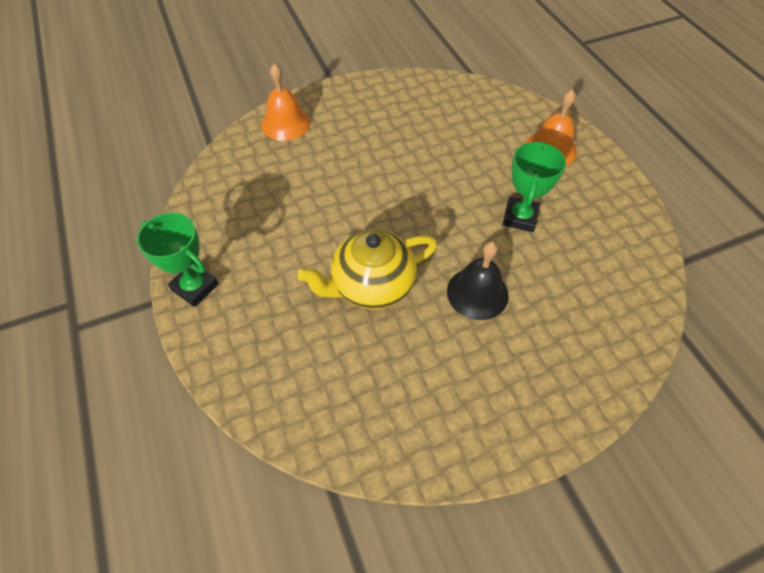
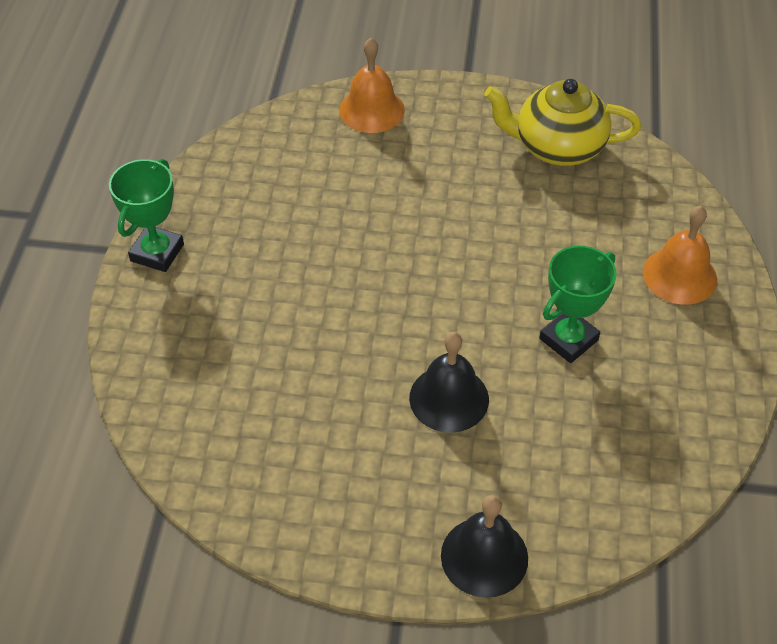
camera: 30 degrees right, 5 degrees down
(195, 287) = (157, 252): green trophy -> green trophy turned 45 degrees clockwise
(371, 285) = (338, 335): yellow teapot -> yellow teapot (557, 147)
(583, 393) = (484, 556): none -> black bell

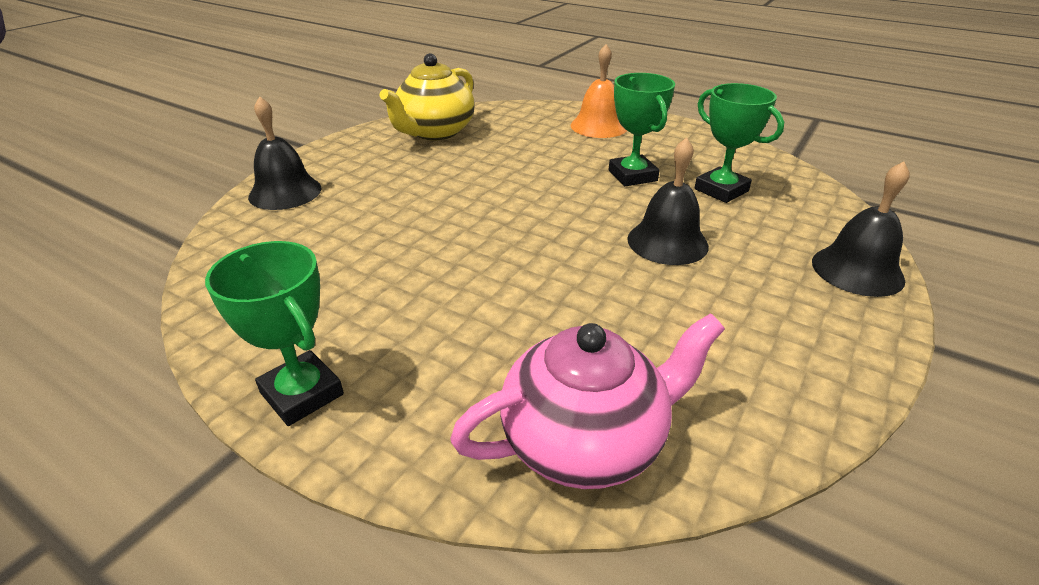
camera: 65 degrees left, 15 degrees down
(180, 407) = (585, 442): none -> pink teapot
(371, 110) = (285, 192): orange bell -> black bell
(586, 423) = (721, 190): none -> green trophy

